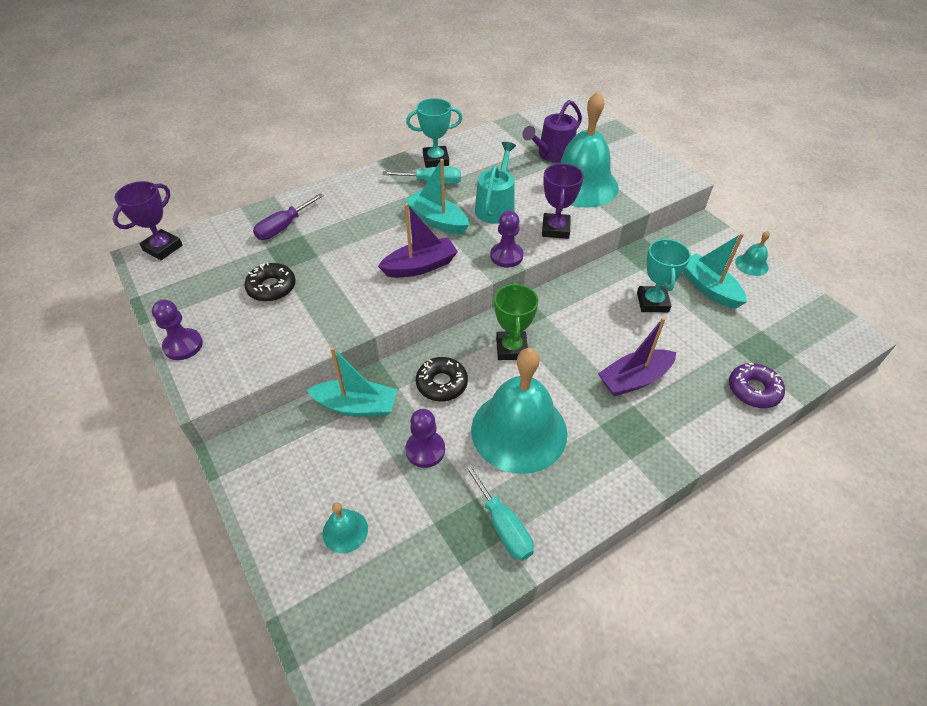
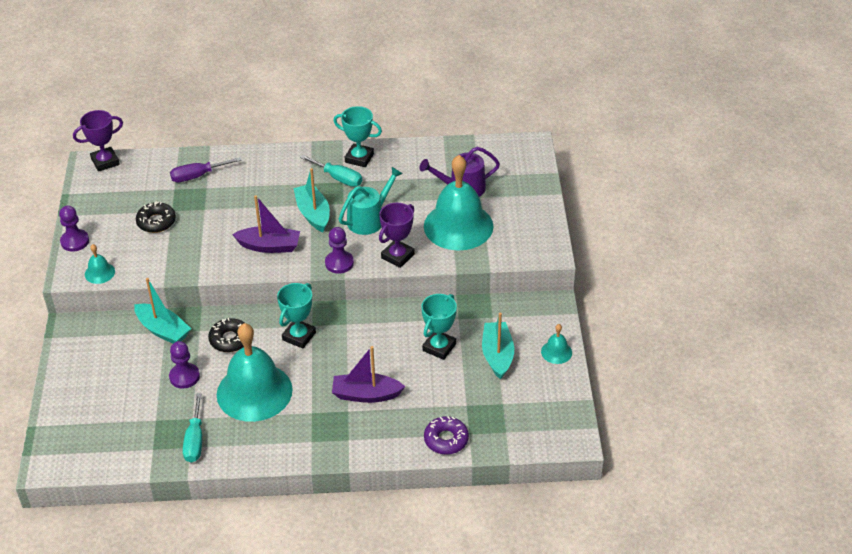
camera: 30 degrees right, 5 degrees down
(345, 531) = (102, 400): turquoise bell -> turquoise bell (99, 273)
(511, 348) = (299, 336): green trophy -> turquoise trophy

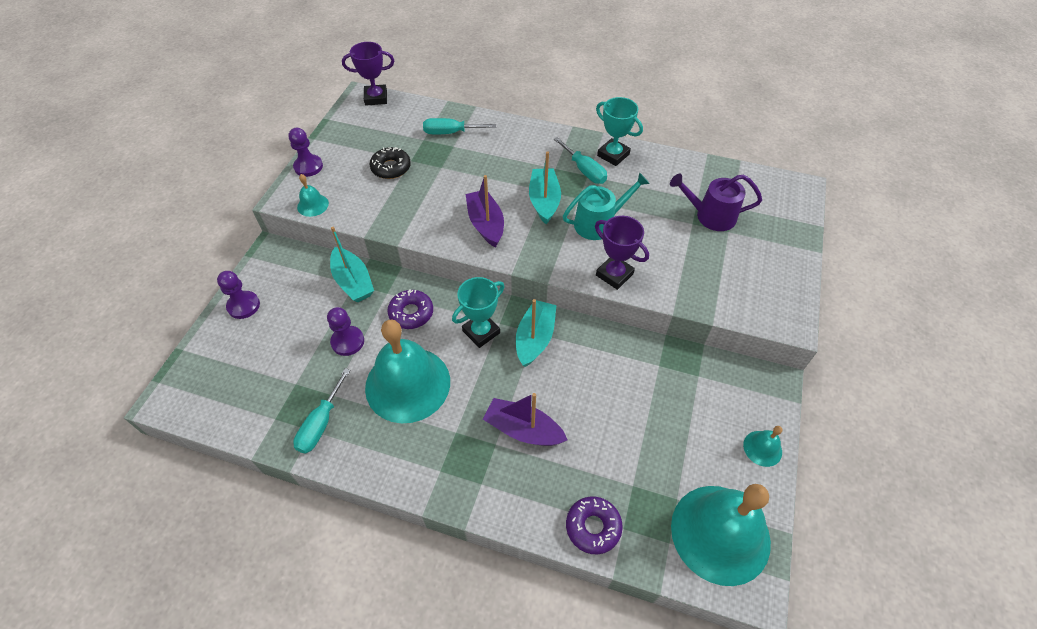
camera: 20 degrees right, 10 degrees up
(197, 176) = (450, 132): purple screwdriver -> turquoise screwdriver
(230, 339) = (411, 313): black donut -> purple donut
(269, 246) = (486, 224): purple boat -> purple boat turned 135 degrees counterclockwise
(339, 263) = (549, 264): purple pawn -> purple pawn (243, 306)
(398, 256) = (614, 274): purple trophy -> purple trophy turned 75 degrees clockwise
(439, 347) = (626, 395): turquoise trophy -> none
(458, 226) = (693, 258): turquoise bell -> turquoise bell (720, 533)
(497, 355) = (690, 429): turquoise boat -> turquoise boat (535, 338)

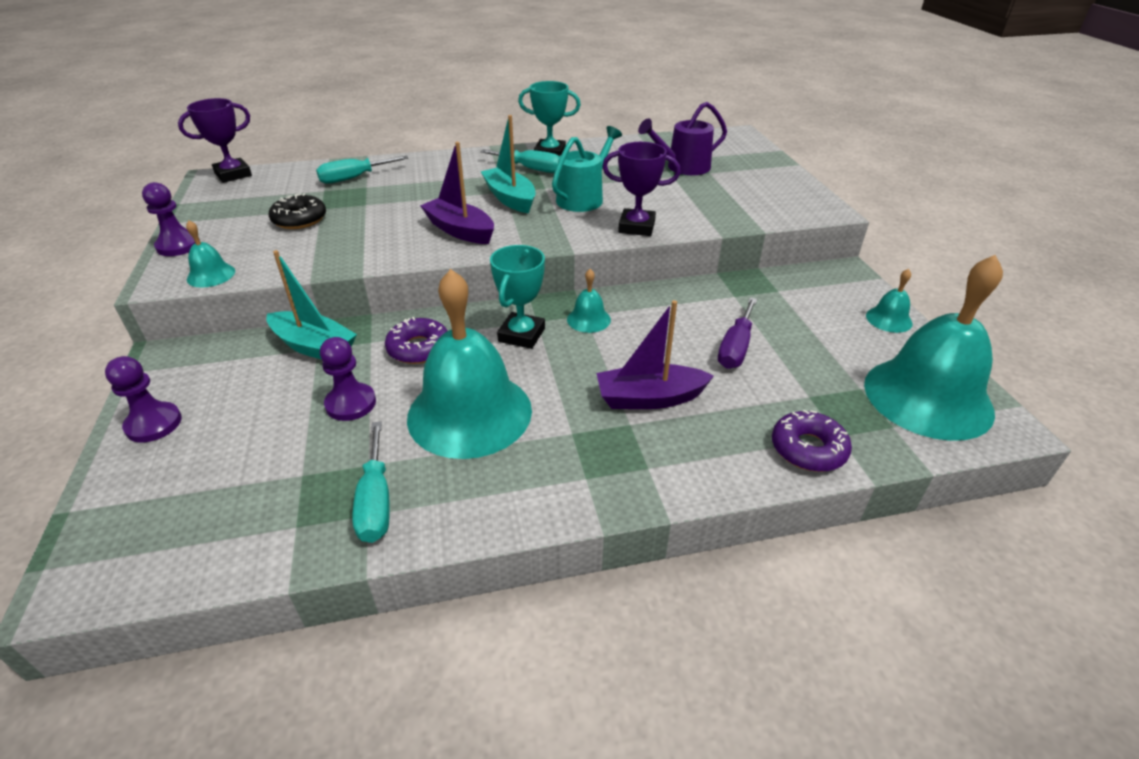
camera: 30 degrees left, 15 degrees down
(535, 338) = (588, 319): turquoise boat -> turquoise bell
(617, 416) = (735, 348): none -> purple screwdriver

